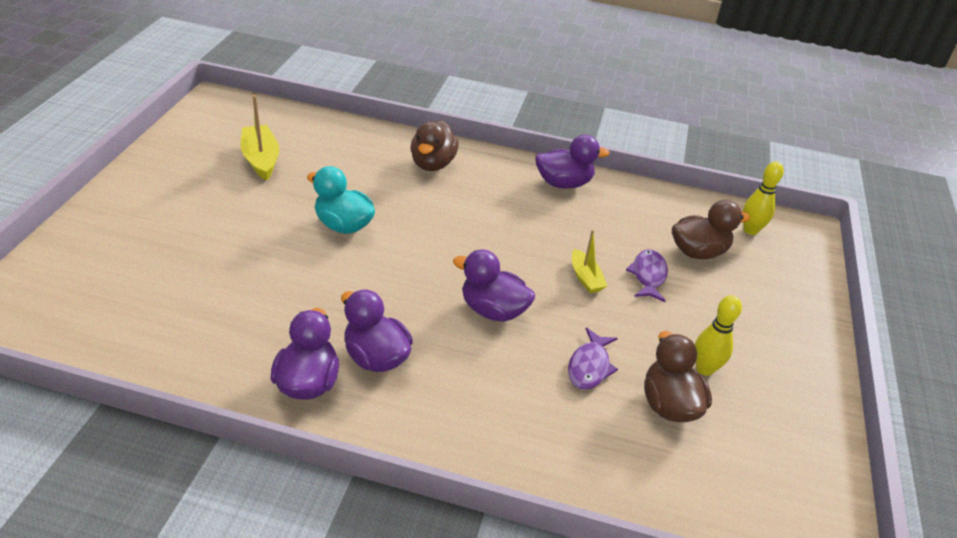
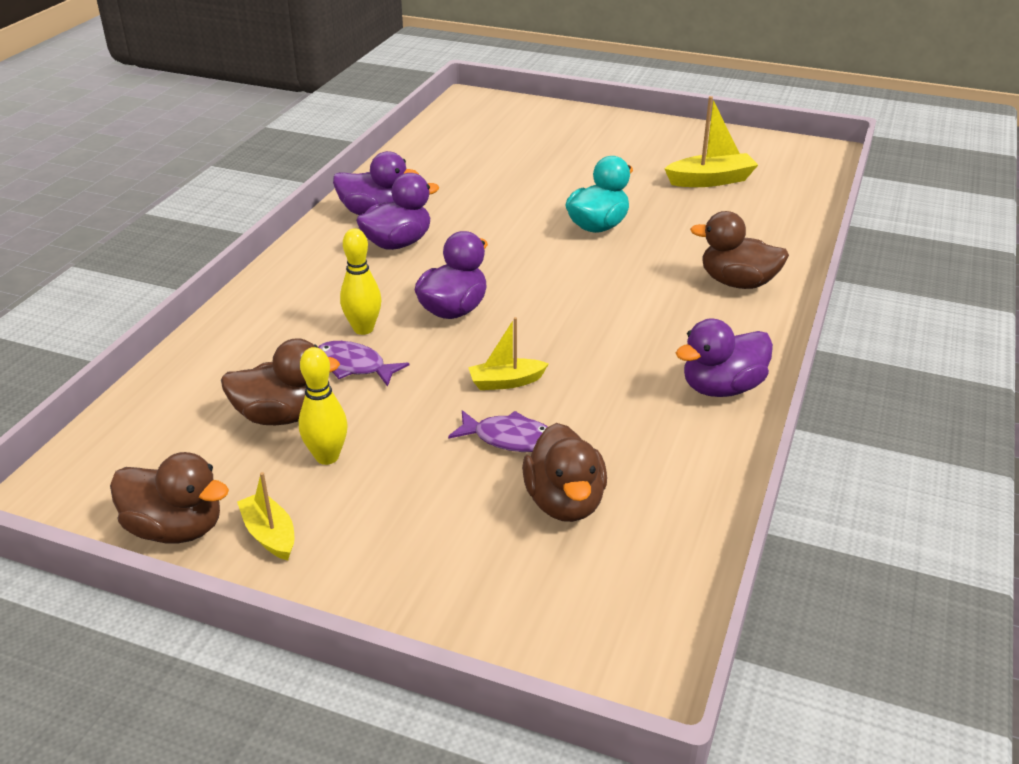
camera: 100 degrees right, 5 degrees down
(563, 183) = (721, 388): purple duck -> purple duck turned 60 degrees clockwise
(750, 230) = (629, 586): yellow bowling pin -> yellow bowling pin (363, 329)
(793, 389) = (270, 534): none -> yellow boat
(816, 445) = (176, 529): none -> brown duck

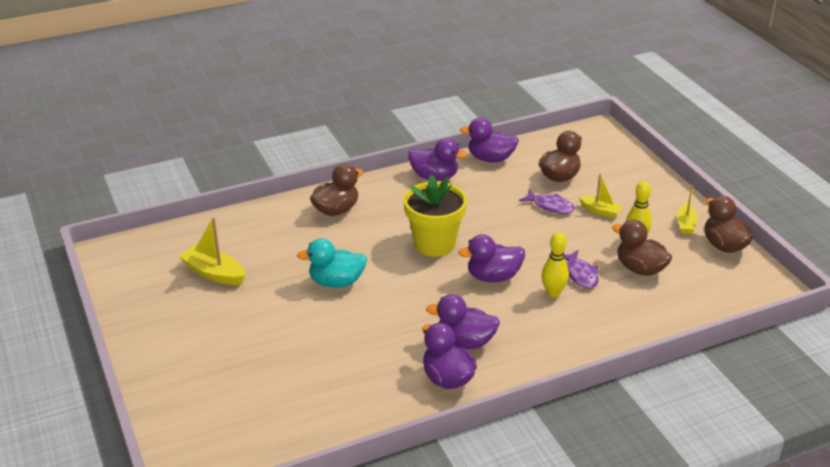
camera: 135 degrees left, 0 degrees up
(506, 382) = (519, 228): yellow boat -> yellow boat (600, 211)
(509, 438) = (550, 206): purple fish -> purple fish turned 150 degrees clockwise
(572, 308) = (434, 244): none -> yellow flower pot
(707, 467) = (490, 159): none -> purple duck
(737, 283) = (336, 210): brown duck -> brown duck turned 105 degrees counterclockwise

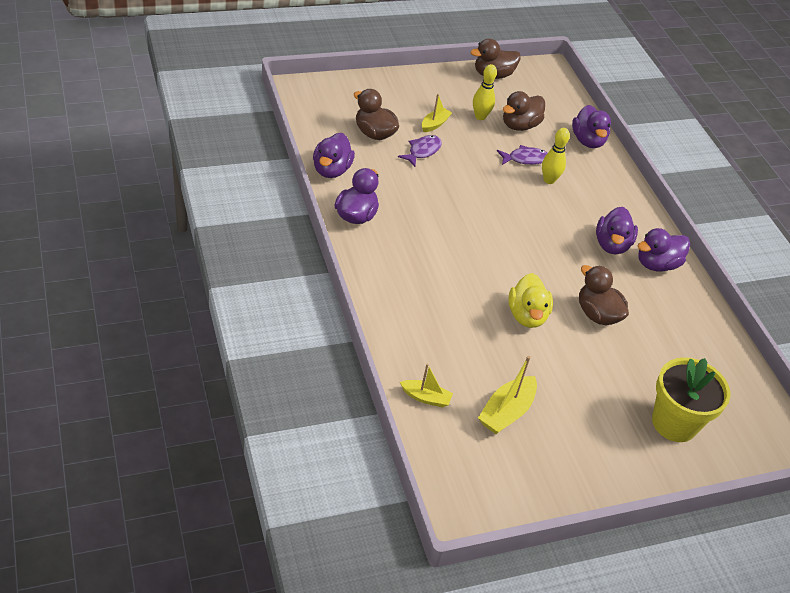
camera: 90 degrees left, 10 degrees up
(336, 210) = (404, 299): brown duck -> brown duck (597, 314)
(336, 282) = (527, 315): turquoise duck -> yellow duck
(434, 244) = (472, 237): yellow flower pot -> yellow flower pot (674, 423)
(493, 277) = (525, 210): purple duck -> purple duck (588, 141)
(686, 224) = (461, 84): yellow boat -> yellow boat (426, 398)

